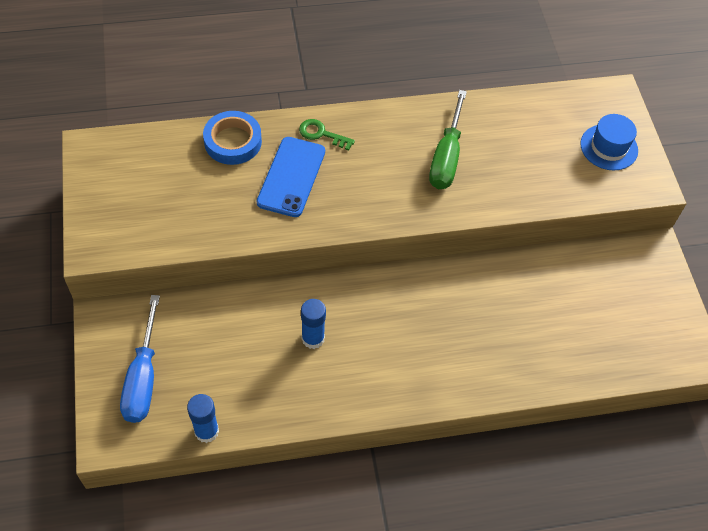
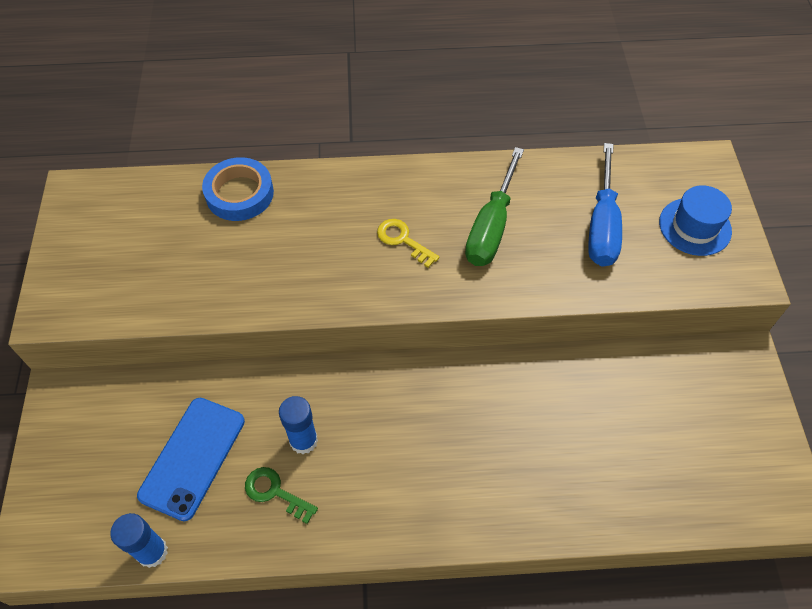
camera: 10 degrees right, 0 degrees up
(143, 377) = (90, 474): blue screwdriver -> blue screwdriver (602, 225)
(291, 177) = (301, 240): blue phone -> blue phone (193, 457)
(321, 134) = (345, 191): green key -> green key (275, 492)
(376, 172) = (403, 240): none -> yellow key

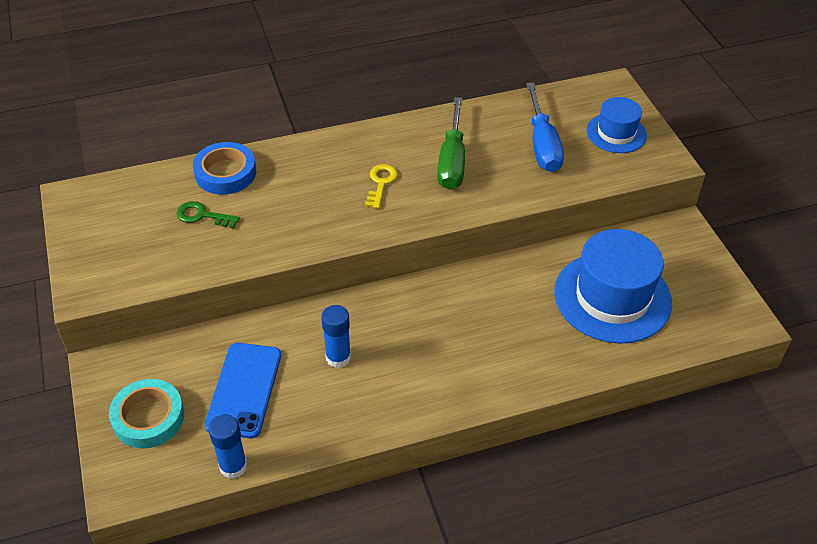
camera: 15 degrees left, 10 degrees down
(85, 468) = (148, 417): none -> turquoise tape
(275, 492) = (326, 400): green key -> green key (202, 215)
(403, 240) = (381, 183): yellow key -> yellow key turned 75 degrees clockwise
(635, 433) = (612, 297): none -> blue hat

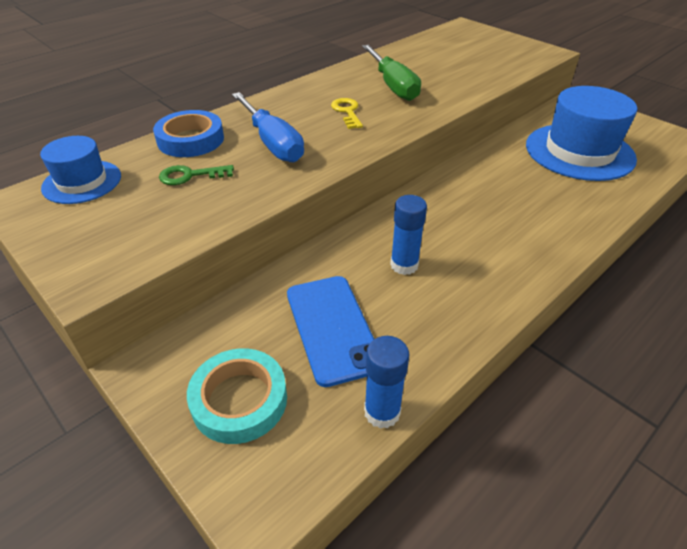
camera: 25 degrees left, 5 degrees down
(542, 144) = (451, 62): blue screwdriver -> blue screwdriver (272, 142)
(616, 133) = (496, 46): blue hat -> blue hat (82, 182)

